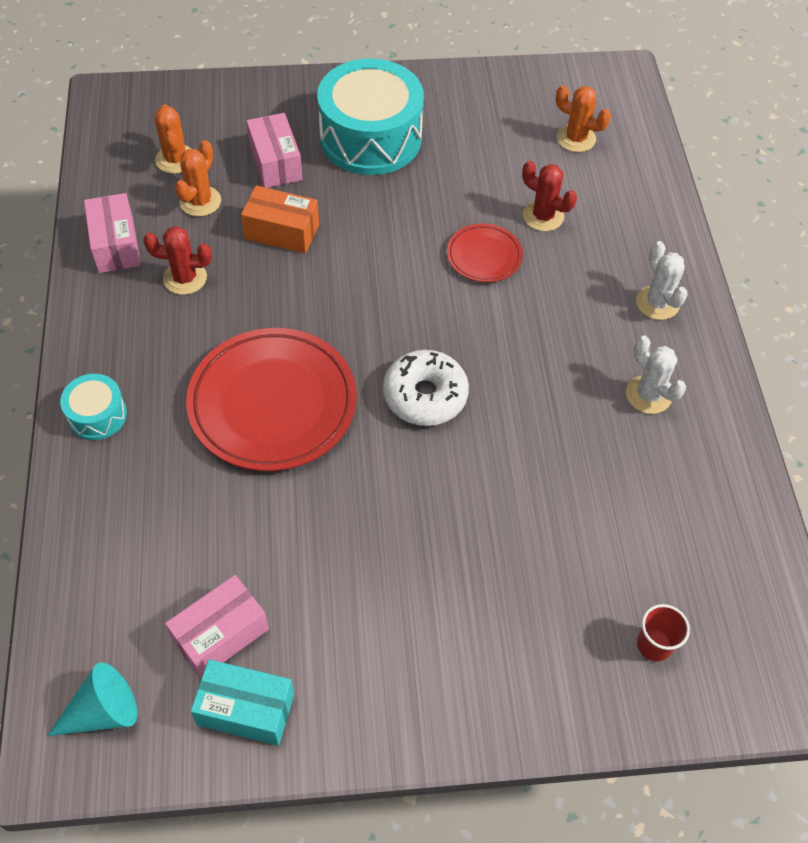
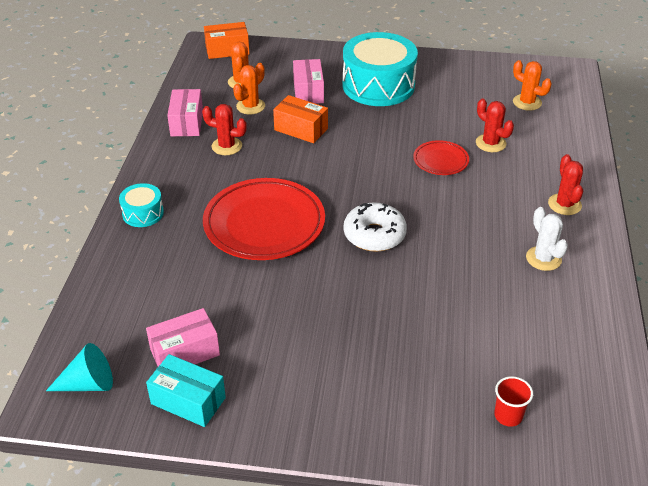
camera: 15 degrees right, 15 degrees down
(139, 103) = (227, 50): none -> orange box
(657, 303) = (564, 204): white cactus -> red cactus

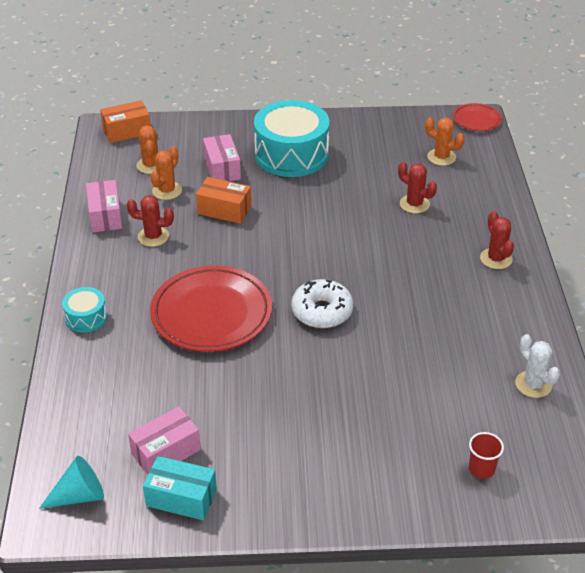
camera: 10 degrees left, 0 degrees up
(440, 161) = (370, 228): red plate -> red plate (476, 120)
(543, 258) = (486, 315): white cactus -> white cactus (533, 384)

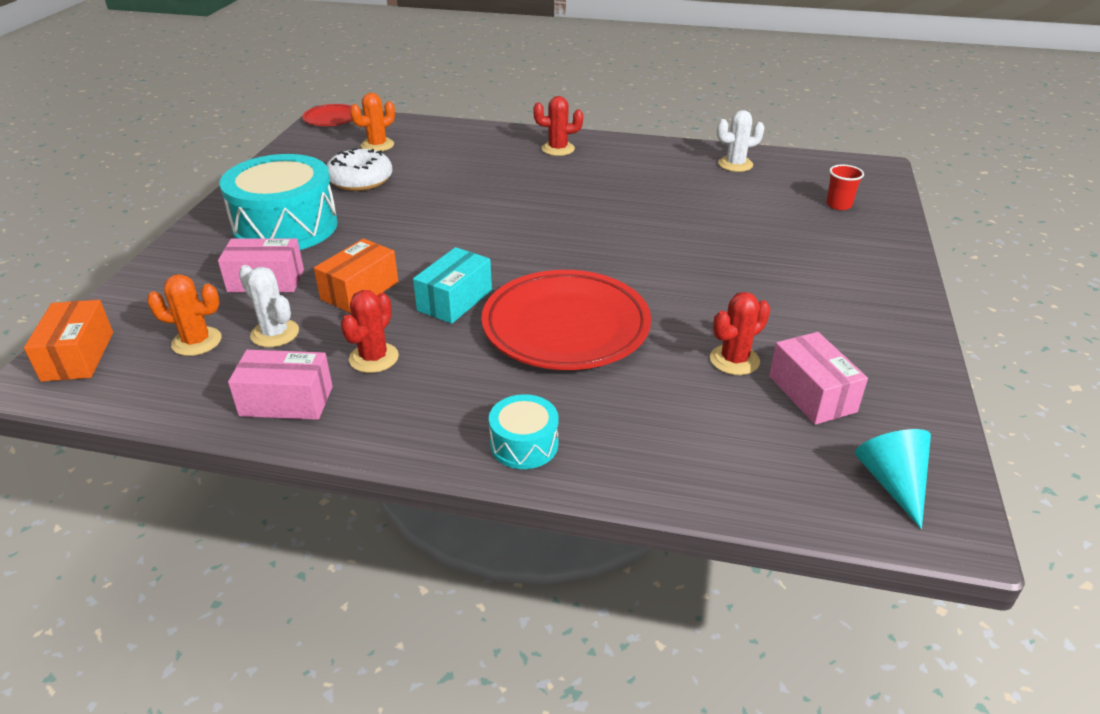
camera: 75 degrees left, 5 degrees down
(167, 191) = (275, 333): orange cactus -> white cactus
(181, 498) = (889, 389): turquoise box -> turquoise box (455, 300)
(322, 311) = (594, 250): white donut -> white donut (360, 180)
(414, 204) = (445, 171): red cactus -> red cactus (734, 360)

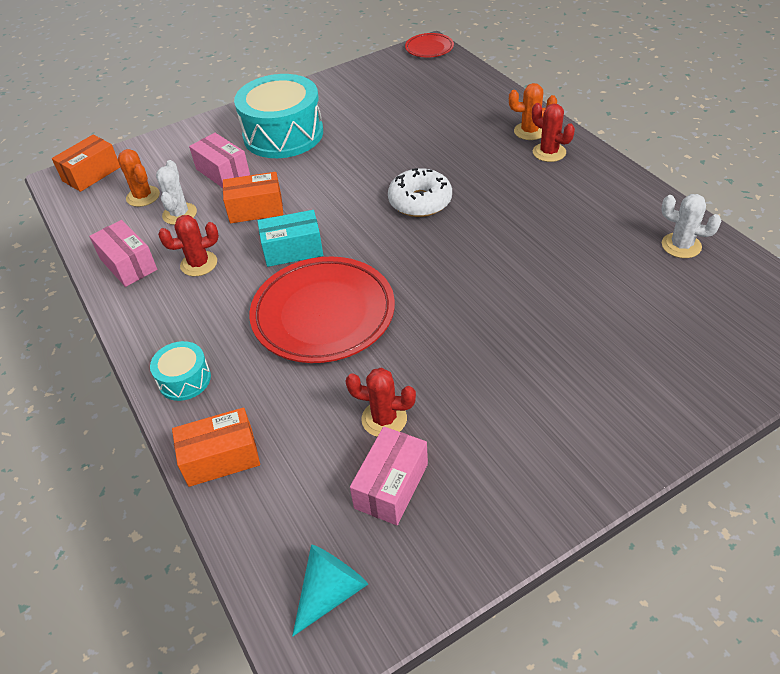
camera: 50 degrees right, 10 degrees up
(360, 180) = (373, 116): white donut -> white donut (420, 201)
(377, 145) = (425, 88): orange cactus -> orange cactus (530, 131)
(662, 471) = (221, 457): none -> orange box
(838, 205) = (711, 344): red cup -> none

